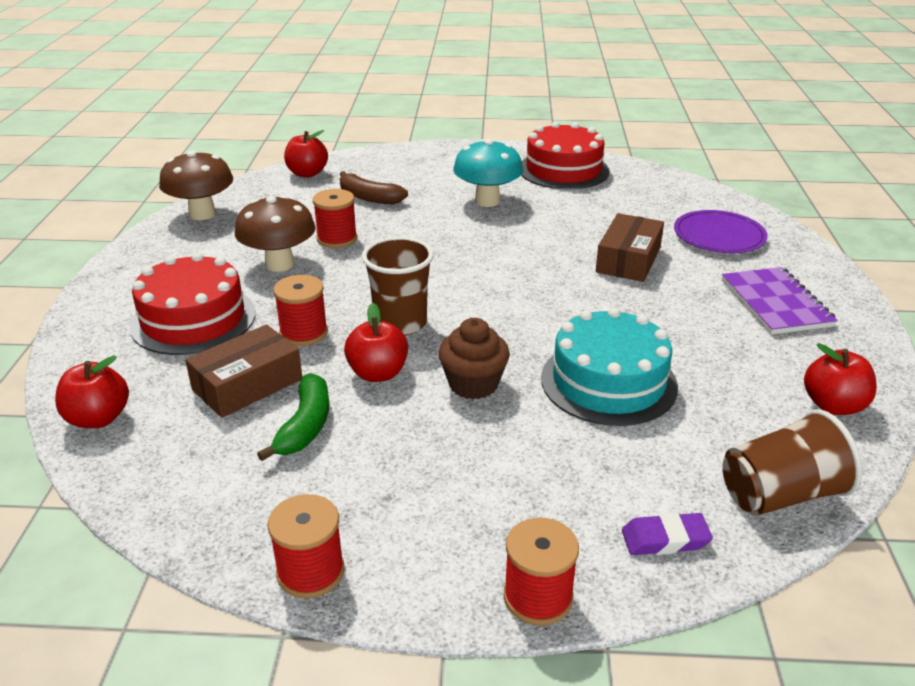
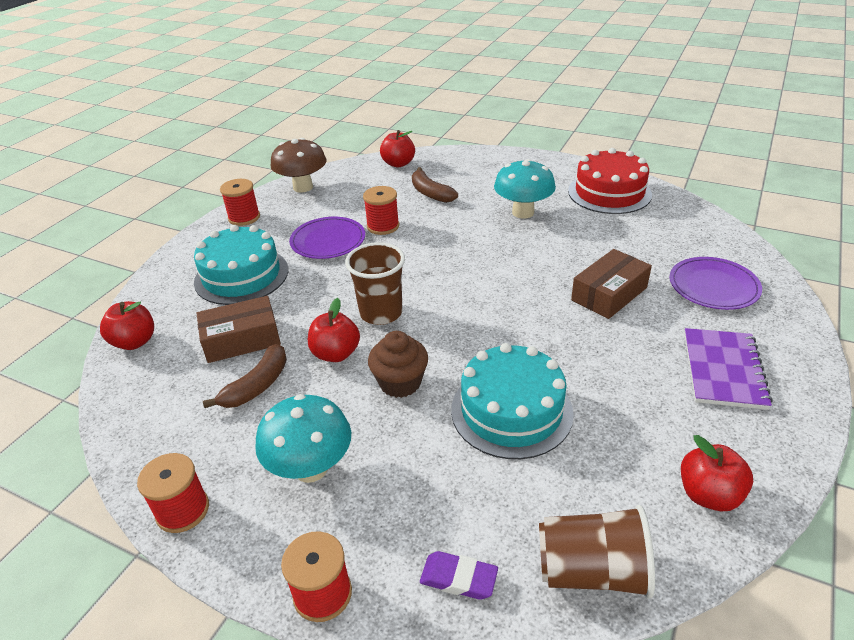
camera: 25 degrees right, 5 degrees up
(193, 319) = (241, 275): red cake -> turquoise cake
(279, 264) = (328, 241): brown mushroom -> purple plate
(303, 333) = (307, 304): red spool -> red spool (244, 217)
(305, 426) = (257, 386): green banana -> brown banana
(434, 488) = (311, 468): none -> turquoise mushroom

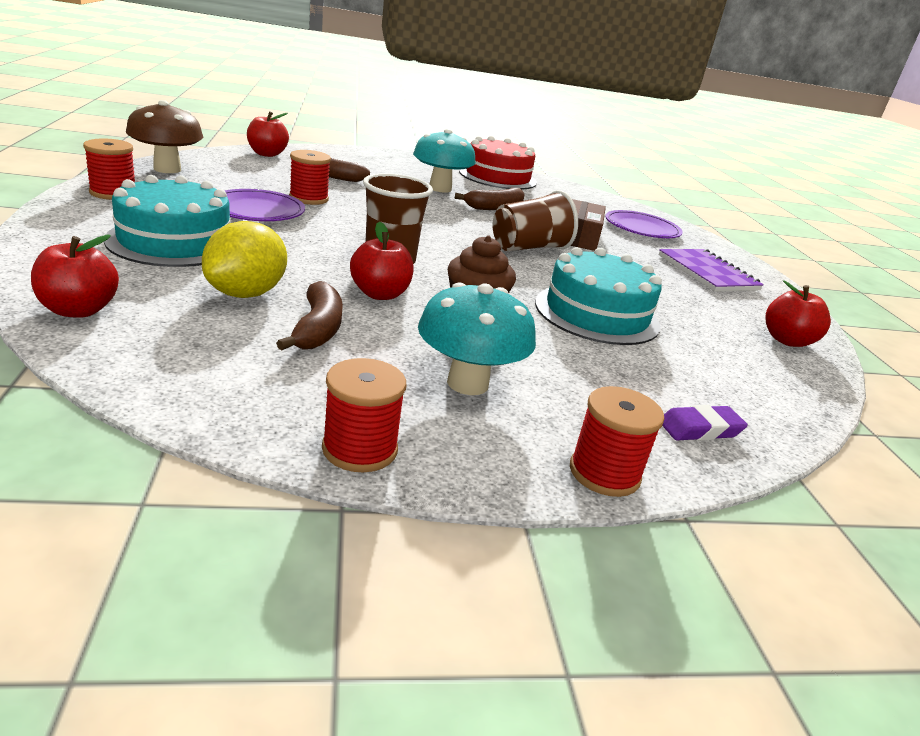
camera: 40 degrees left, 10 degrees down
(242, 339) = (246, 293): brown box -> yellow lemon
(556, 243) = (495, 207): none -> brown banana
(592, 571) = (779, 399): brown cup -> brown cup (529, 248)

